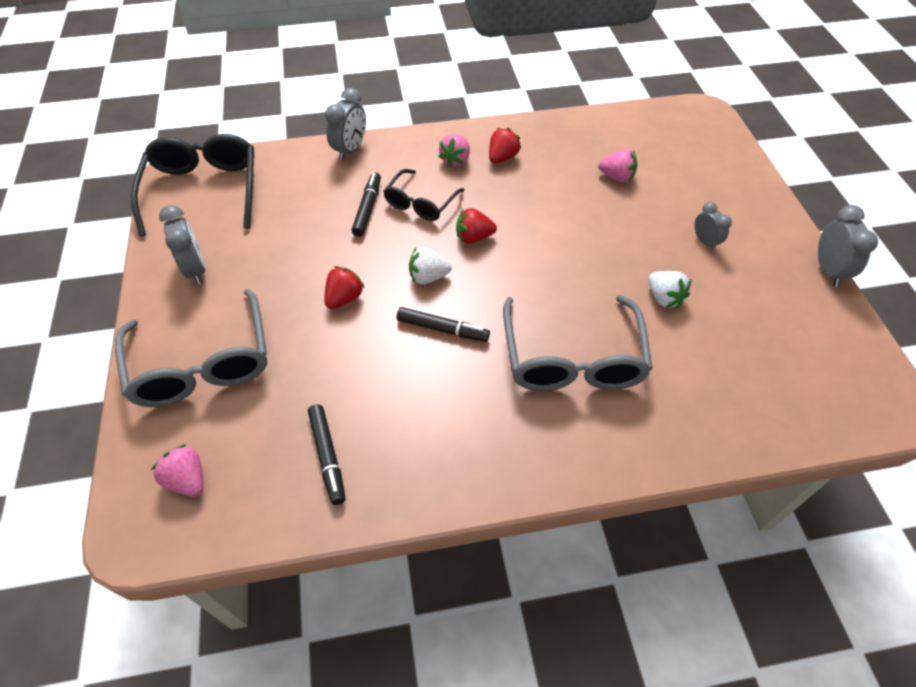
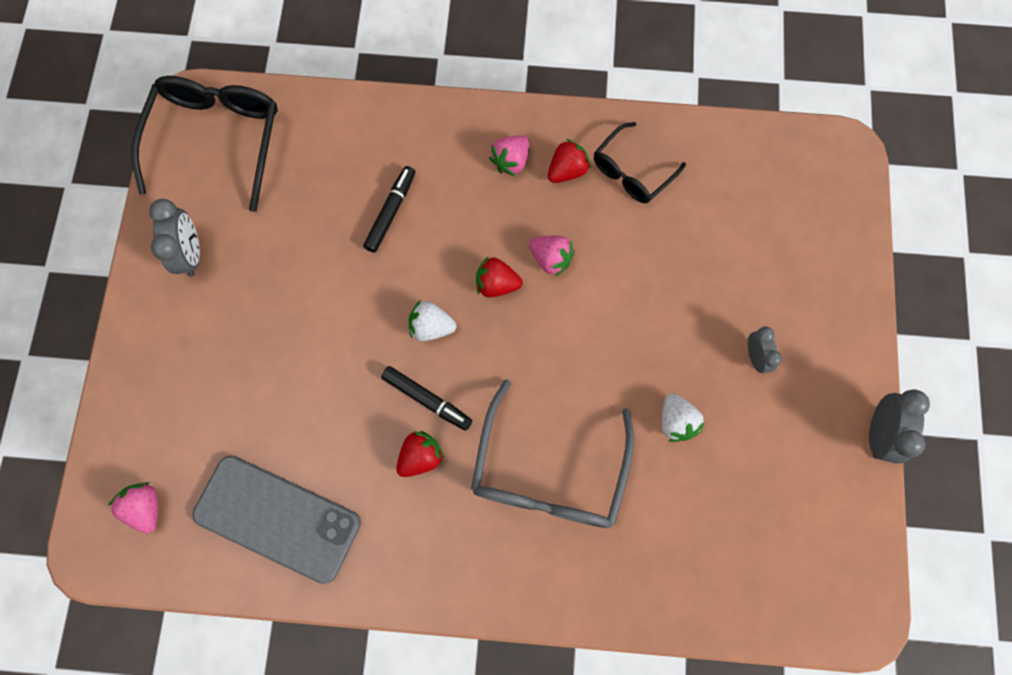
camera: 15 degrees right, 20 degrees up
(202, 364) = (179, 379): grey glasses -> none
(327, 456) = (277, 518): black marker -> grey phone
(344, 298) = (336, 332): red strawberry -> red strawberry (420, 457)
(350, 150) = (393, 115): grey clock -> none
(420, 203) = (452, 219): black glasses -> black glasses (632, 172)
(616, 177) = (692, 234): pink strawberry -> pink strawberry (550, 259)

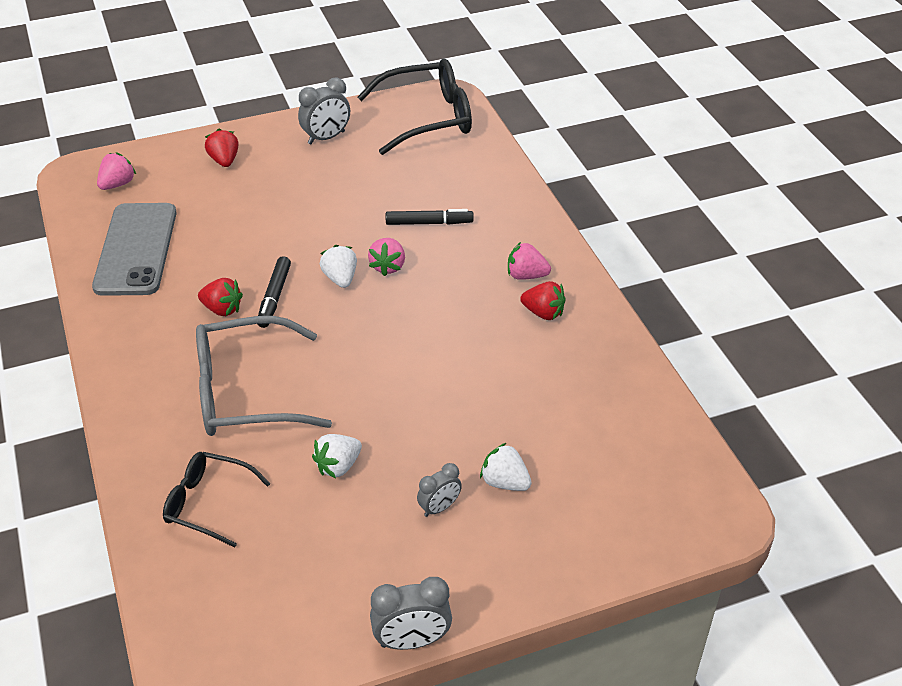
camera: 65 degrees right, 30 degrees down
(496, 284) = (403, 304): red strawberry -> red strawberry (224, 160)
(550, 259) = (449, 330): pink strawberry -> pink strawberry (388, 266)
(632, 172) = (575, 356): black glasses -> black glasses (208, 503)
(749, 294) = (505, 482): none -> white strawberry

